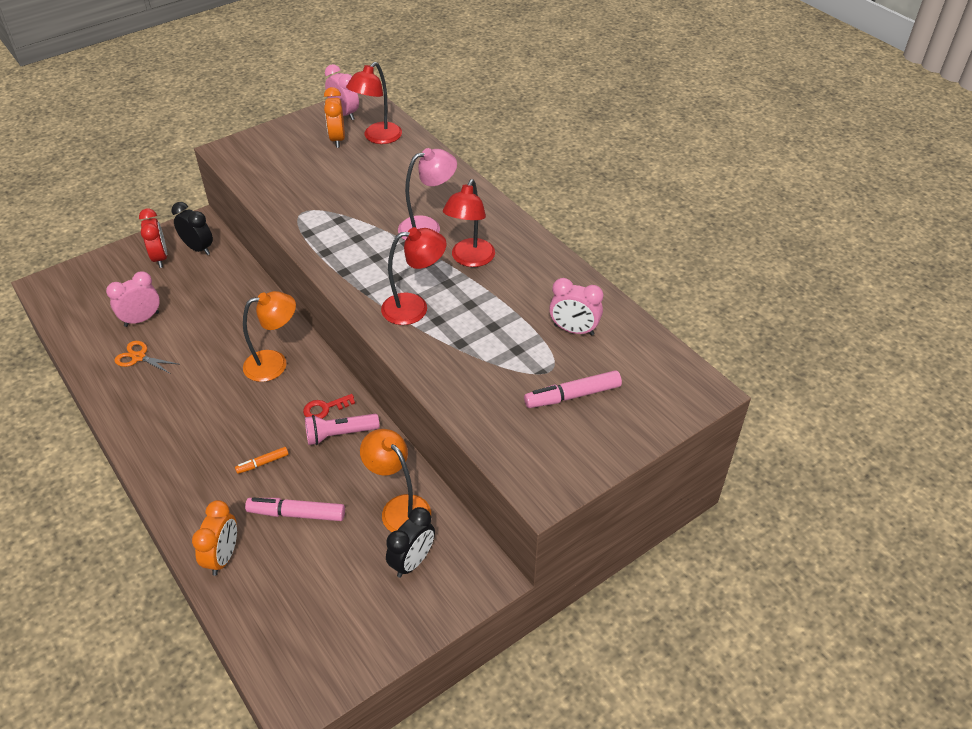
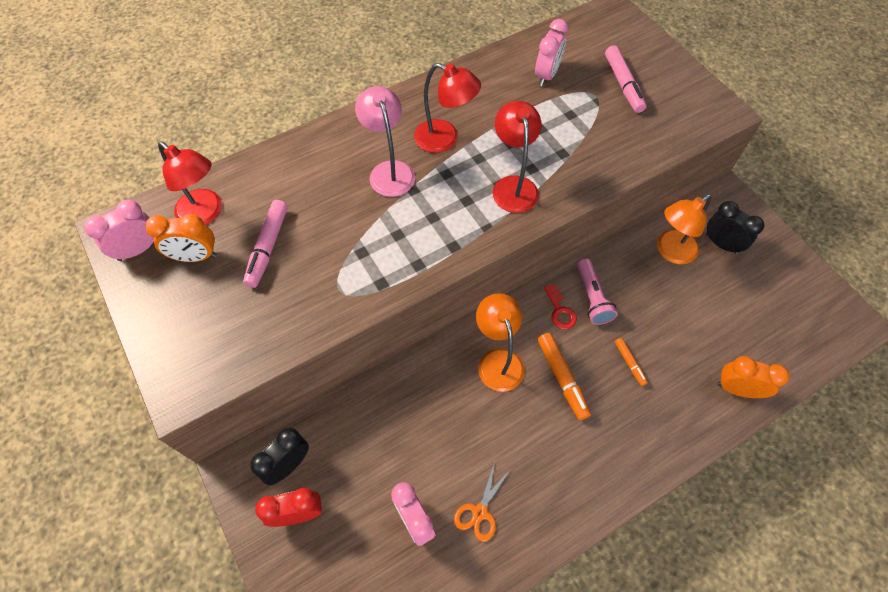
camera: 85 degrees left, 15 degrees up
(252, 410) = (562, 377): none -> orange marker
(297, 514) = (684, 330): pink marker -> pink marker (268, 247)

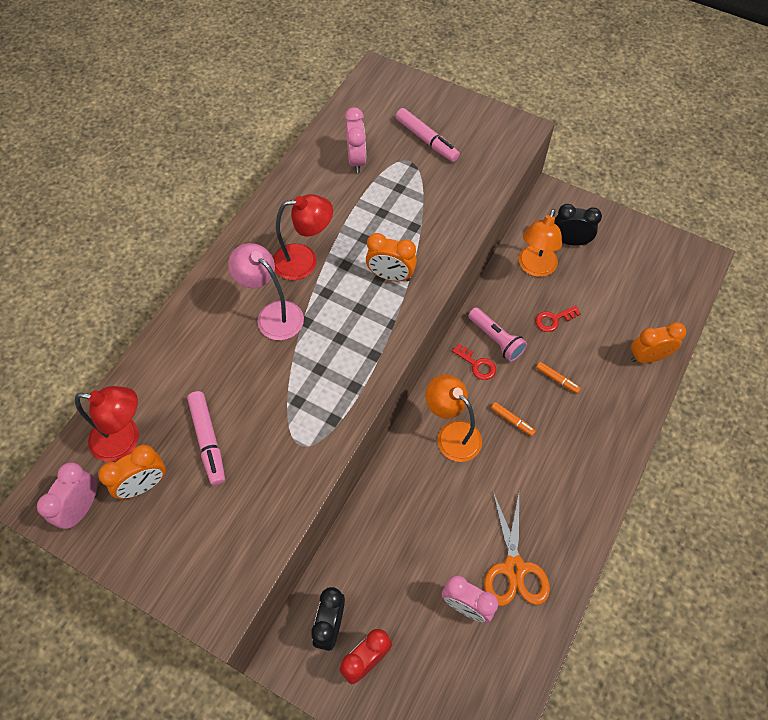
camera: 30 degrees left, 0 degrees up
(480, 512) = (514, 568): orange scissors -> orange scissors, size x1.61
(513, 186) = (390, 276): red lamp -> orange clock
(562, 377) = (512, 420): orange marker -> orange marker, size x0.57
(660, 307) = (553, 319): none -> red key

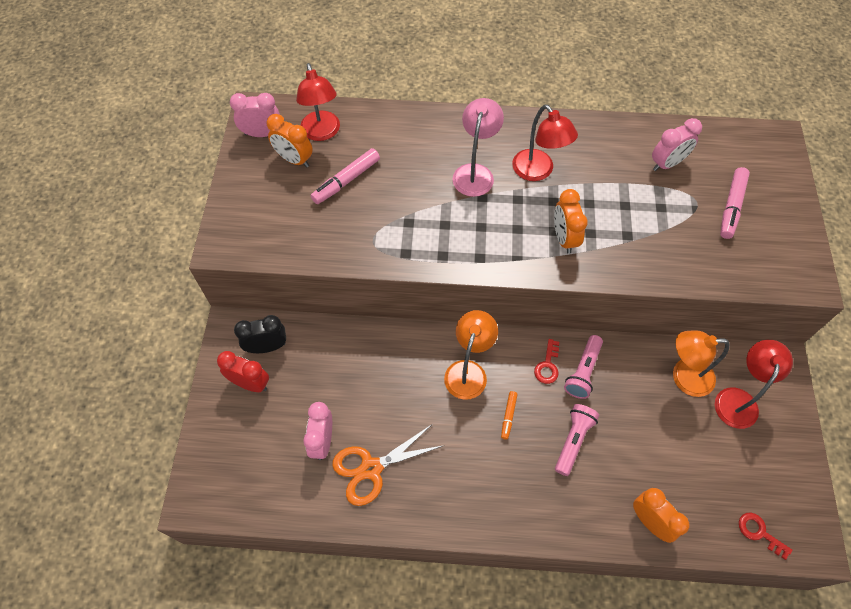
camera: 65 degrees right, 0 degrees up
(553, 319) = (636, 415): red key -> red key (759, 533)
(557, 379) = (573, 441): orange marker -> pink flashlight
(570, 241) = (738, 399): black clock -> red lamp

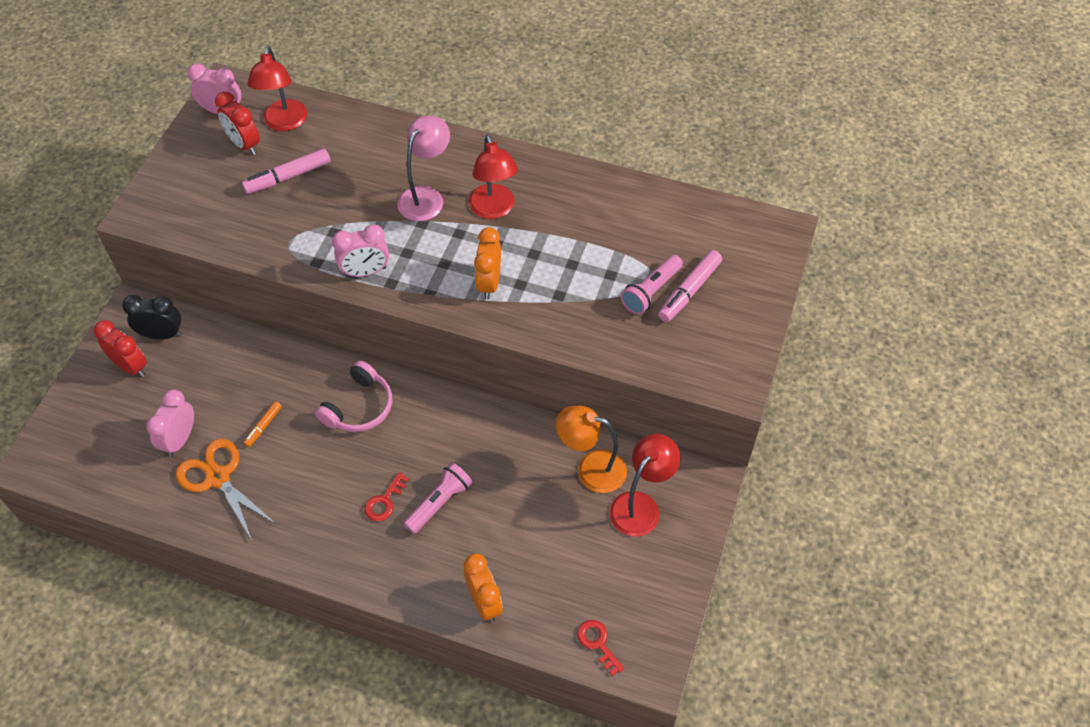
camera: 15 degrees right, 5 degrees down
(294, 159) = (244, 144): orange clock -> red clock
(371, 468) = (218, 478): orange scissors -> orange scissors turned 60 degrees clockwise
(468, 371) = (359, 407): orange lamp -> pink headphones
(508, 416) = (382, 462): orange marker -> orange marker (263, 426)
(547, 365) = (447, 422): red key -> red key (385, 501)
(583, 372) = (482, 437): pink flashlight -> pink flashlight (651, 291)
(667, 164) = (640, 231): pink clock -> pink clock (365, 272)

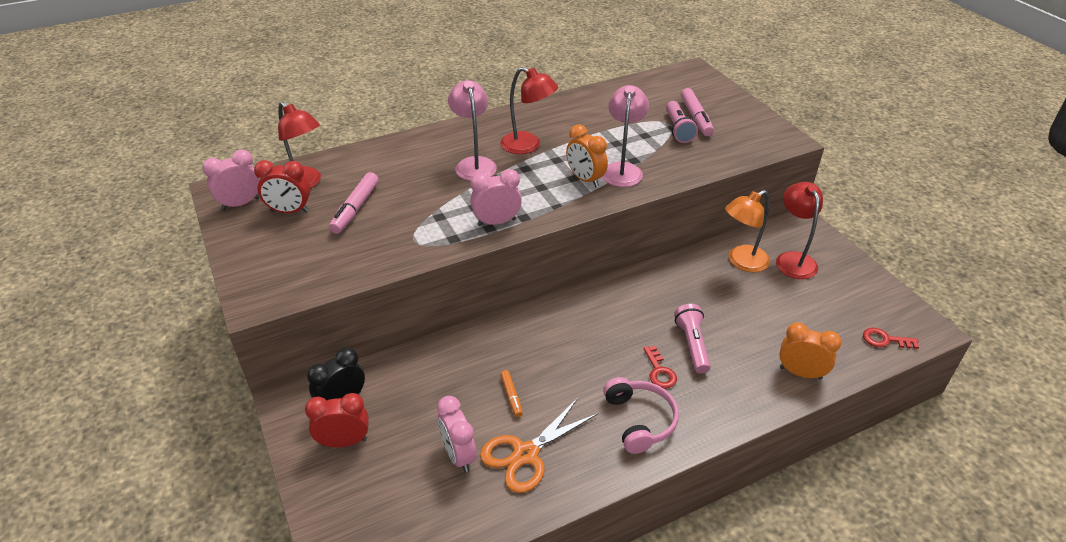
camera: 45 degrees left, 15 degrees down
(218, 478) = (526, 454): orange scissors -> orange scissors turned 45 degrees counterclockwise
(359, 407) = (561, 334): pink headphones -> pink headphones (640, 420)
(365, 272) = (496, 222): pink clock -> pink clock turned 135 degrees counterclockwise
(534, 297) = (622, 169): none -> pink lamp

